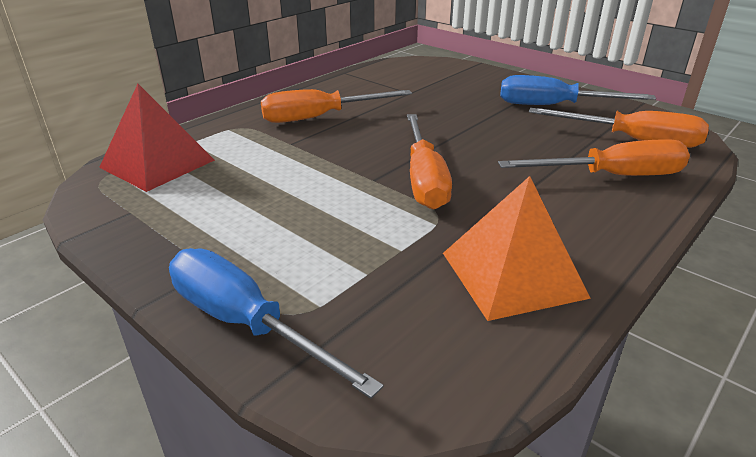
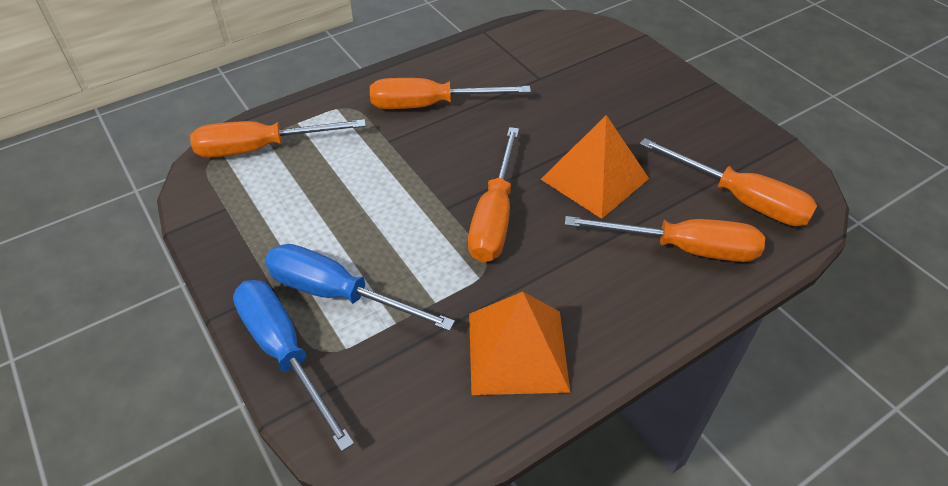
camera: 15 degrees right, 15 degrees up
(157, 163) = (261, 148): red pyramid -> orange screwdriver
(500, 143) = (594, 179): none -> orange pyramid
(553, 106) = (686, 127): blue screwdriver -> blue screwdriver (338, 294)

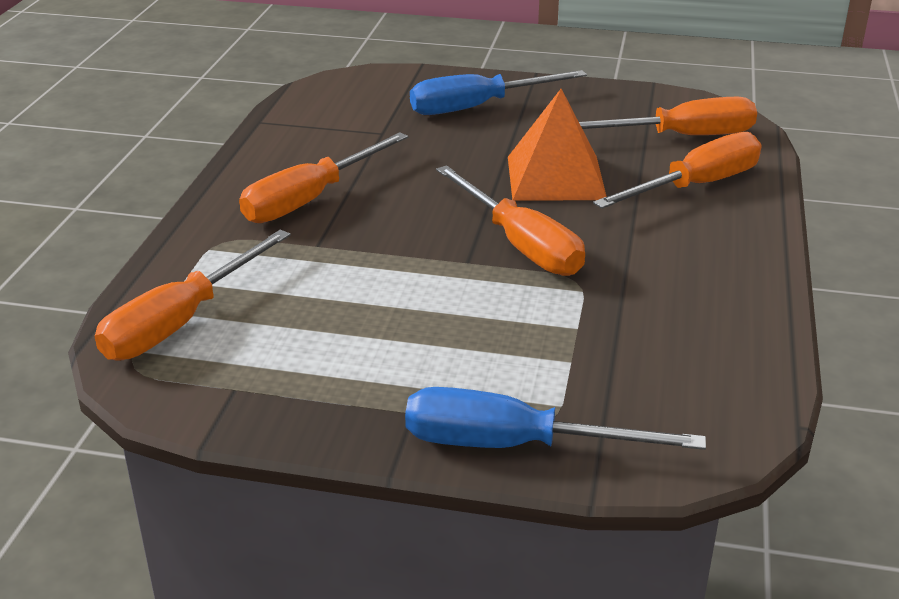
camera: 45 degrees left, 15 degrees down
(338, 294) = (483, 375): blue screwdriver -> blue screwdriver (477, 107)
(517, 351) = (696, 316): orange pyramid -> none

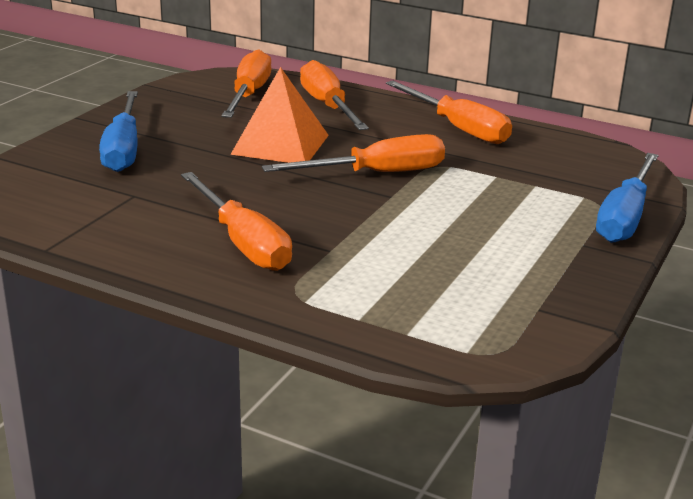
camera: 75 degrees left, 5 degrees down
(181, 322) = (430, 324): orange screwdriver -> orange screwdriver (458, 128)

